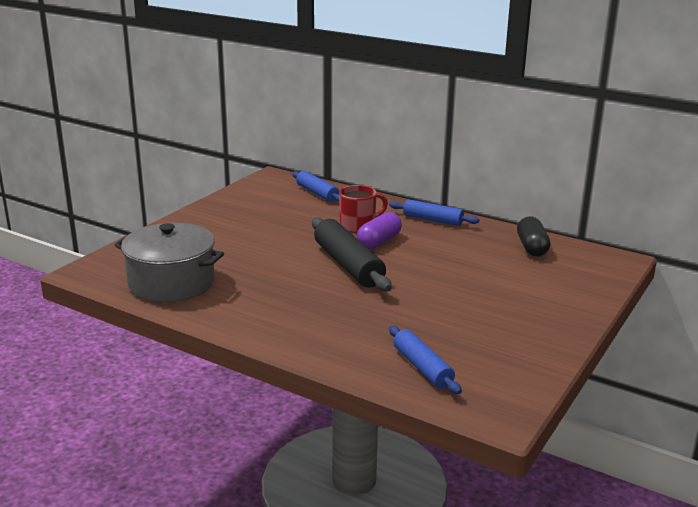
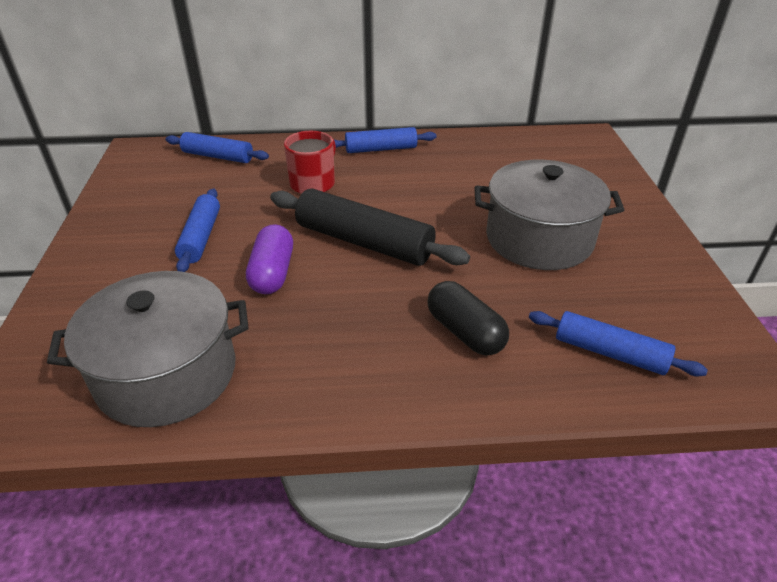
camera: 35 degrees left, 15 degrees up
(256, 232) = (201, 237): none -> blue rolling pin
(379, 242) = (360, 196): purple capsule -> purple capsule (272, 273)
(469, 302) = (539, 239): none -> grey pot
(532, 247) = (507, 149): black capsule -> black capsule (465, 332)

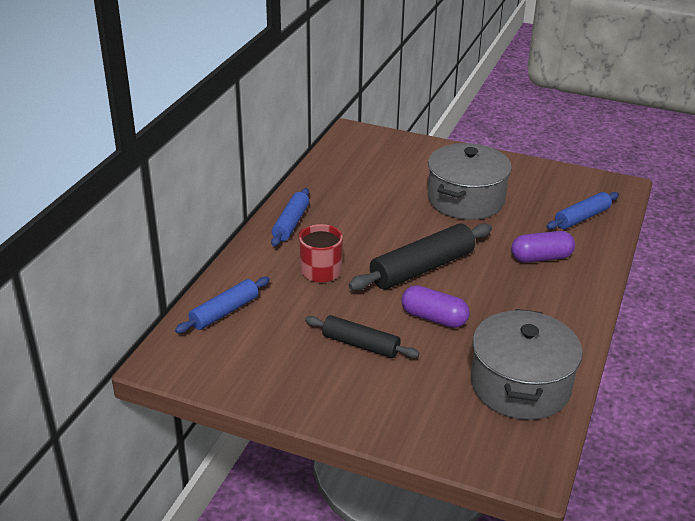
camera: 65 degrees left, 5 degrees down
(201, 237) = (360, 344): blue rolling pin -> black rolling pin
(465, 332) = (541, 258): black capsule -> purple capsule

